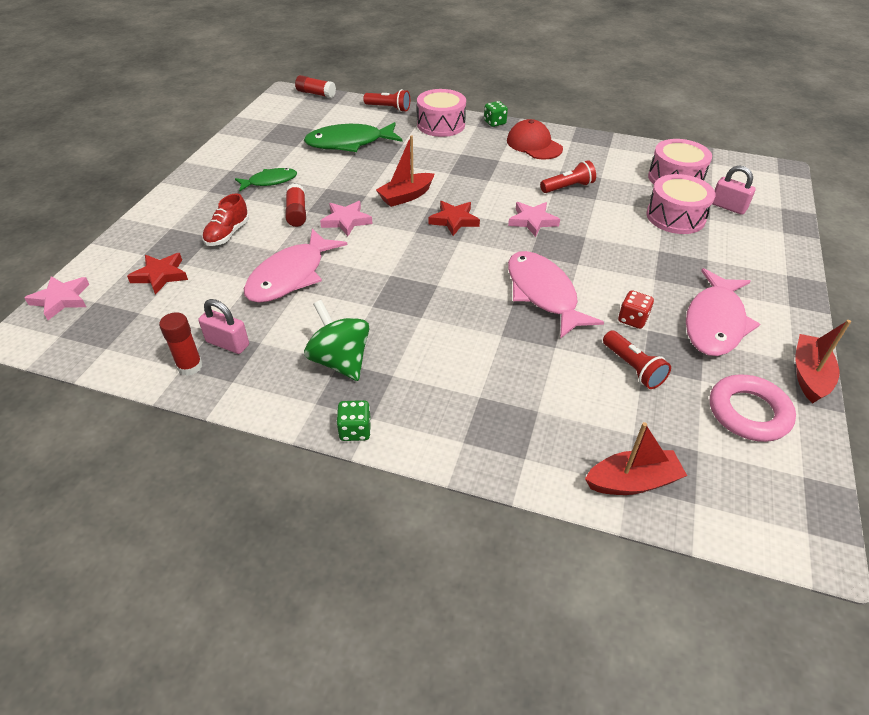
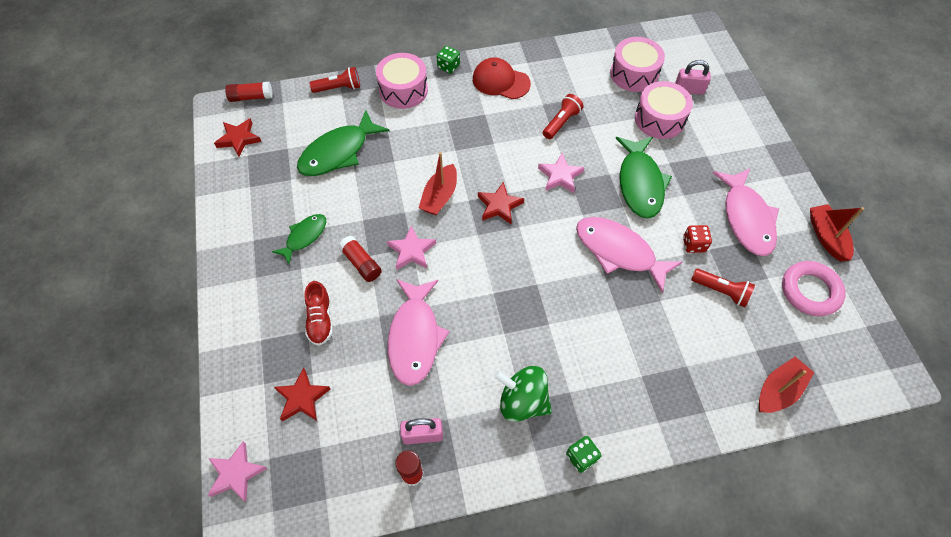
camera: 30 degrees left, 15 degrees up
(282, 112) = (238, 139): none -> red star
(612, 254) = (640, 183): none -> green fish

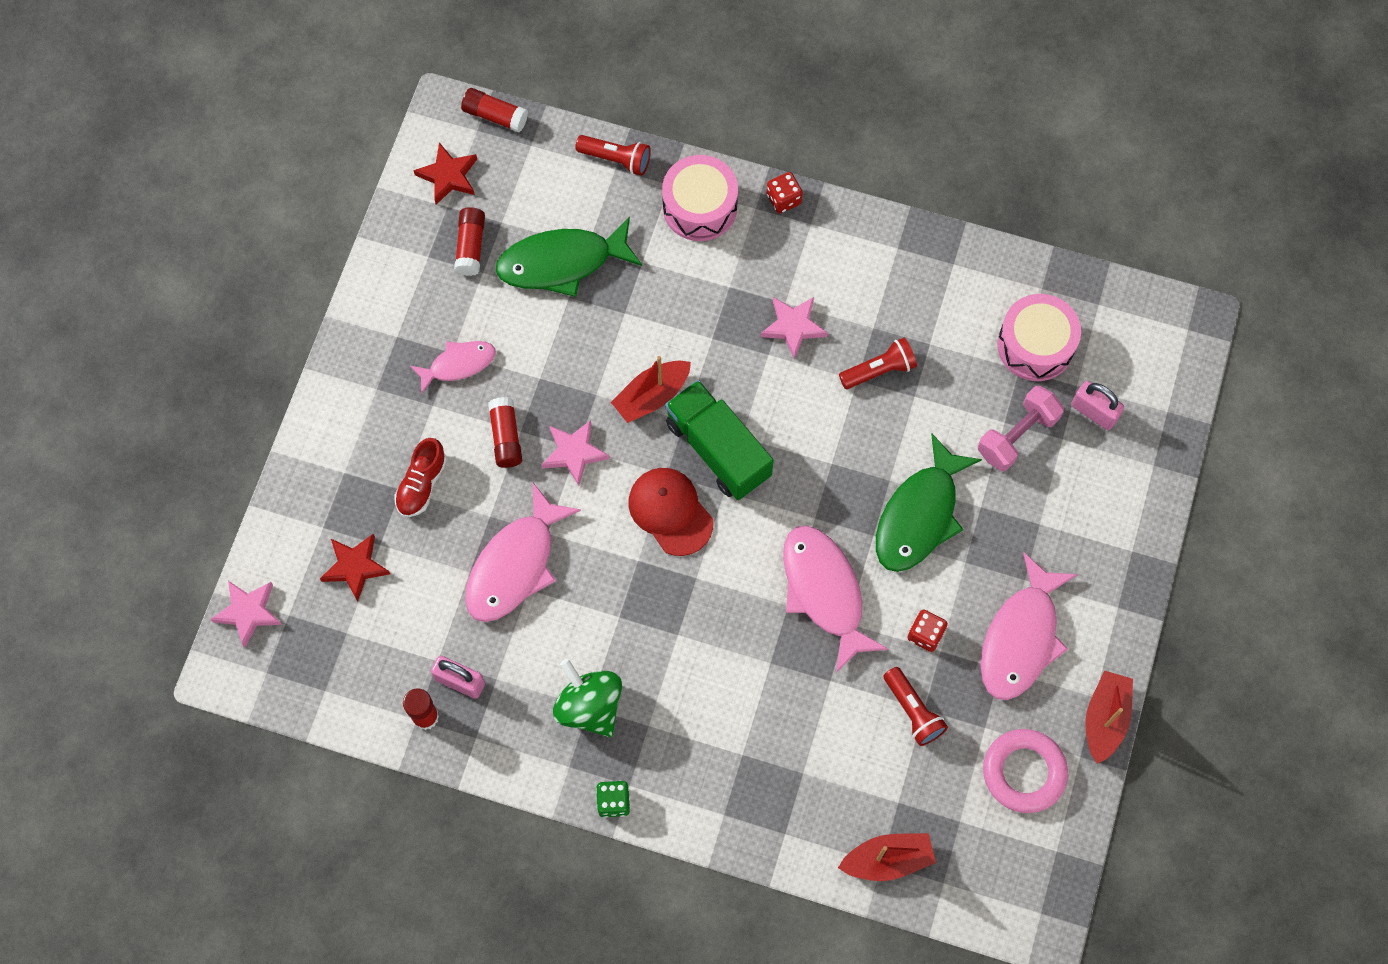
camera: 30 degrees right, 10 degrees up
(274, 169) = (471, 246): none -> red glue stick
(304, 237) = (458, 364): green fish -> pink fish
(448, 66) = (783, 199): green dice -> red dice
(499, 206) = (718, 449): red star -> green truck
(500, 81) = (840, 261): red cap -> red cap (670, 511)
(560, 176) = (823, 449): pink star -> pink star (793, 327)
(659, 119) = (1017, 435): pink drum -> pink dumbbell

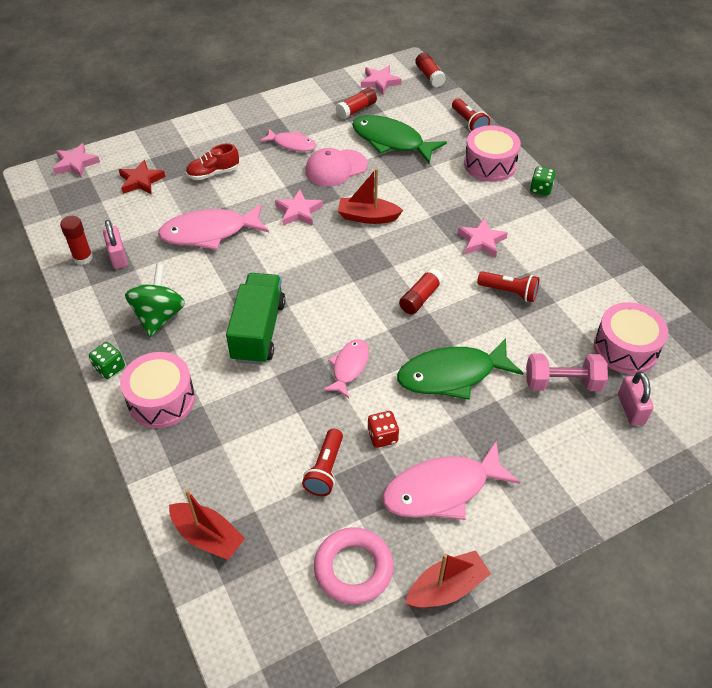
camera: 45 degrees right, 20 degrees down
(448, 176) = (379, 82): red star -> pink star
(506, 437) = (275, 183): red glue stick -> red glue stick (420, 298)
(545, 357) = (336, 168): none -> pink cap
(670, 511) = (313, 268): red cap -> none
(701, 785) = (161, 400): none -> pink drum
(718, 449) = (373, 261): green truck -> green truck (258, 331)
(783, 199) = (540, 189): red dice -> green dice
(824, 592) = (349, 367): pink fish -> pink fish, size x0.58

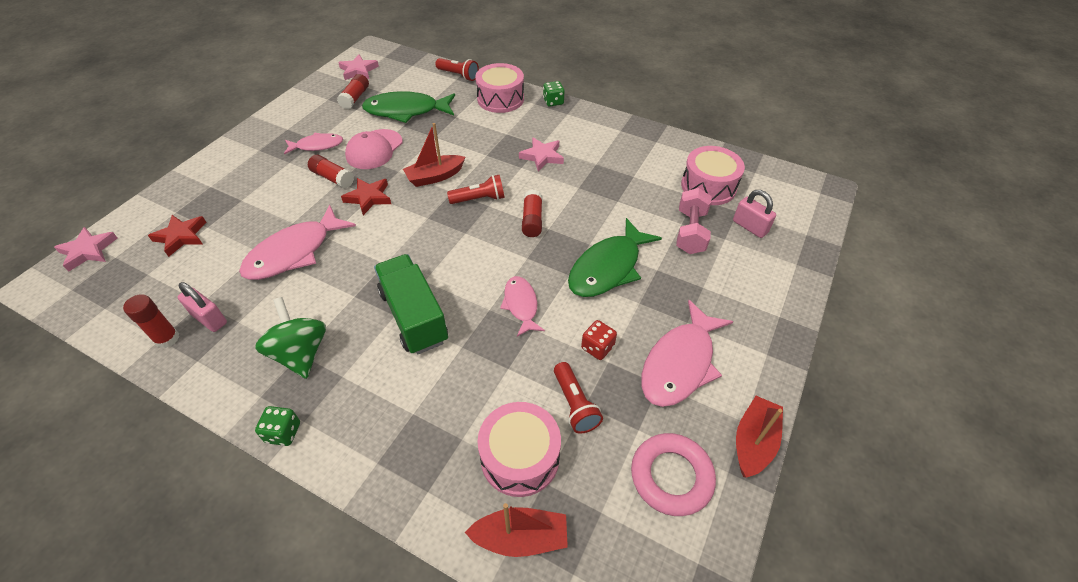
camera: 35 degrees left, 0 degrees up
(161, 400) = (366, 432): pink drum -> pink drum (520, 457)
(213, 173) = (257, 199): red shoe -> none
(298, 211) = (369, 198): pink star -> red star
(429, 76) = (397, 52): red glue stick -> red glue stick (332, 178)
(509, 292) = (595, 184): red flashlight -> red flashlight (479, 199)
(562, 383) = (690, 232): pink dumbbell -> pink dumbbell turned 45 degrees counterclockwise

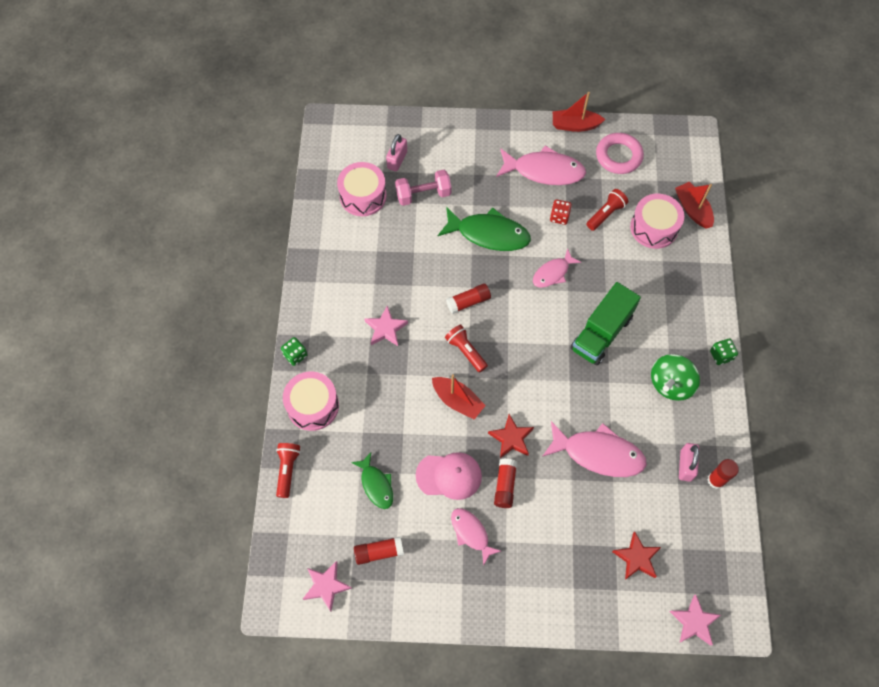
camera: 115 degrees left, 15 degrees up
(406, 111) = (376, 485): green fish -> green fish, size x0.58

